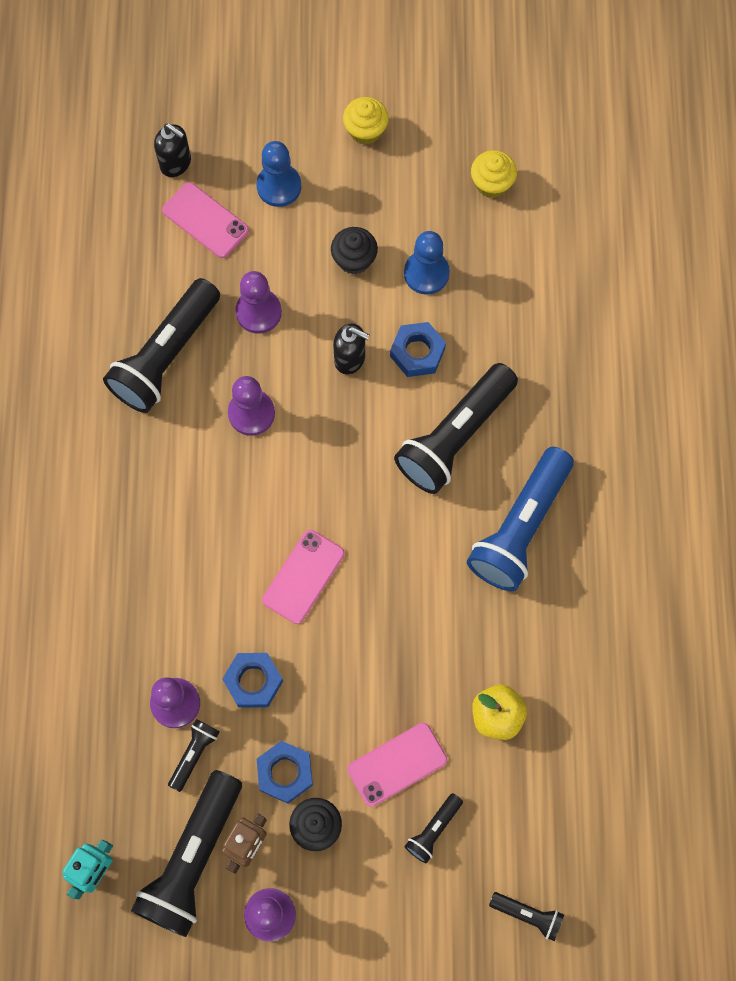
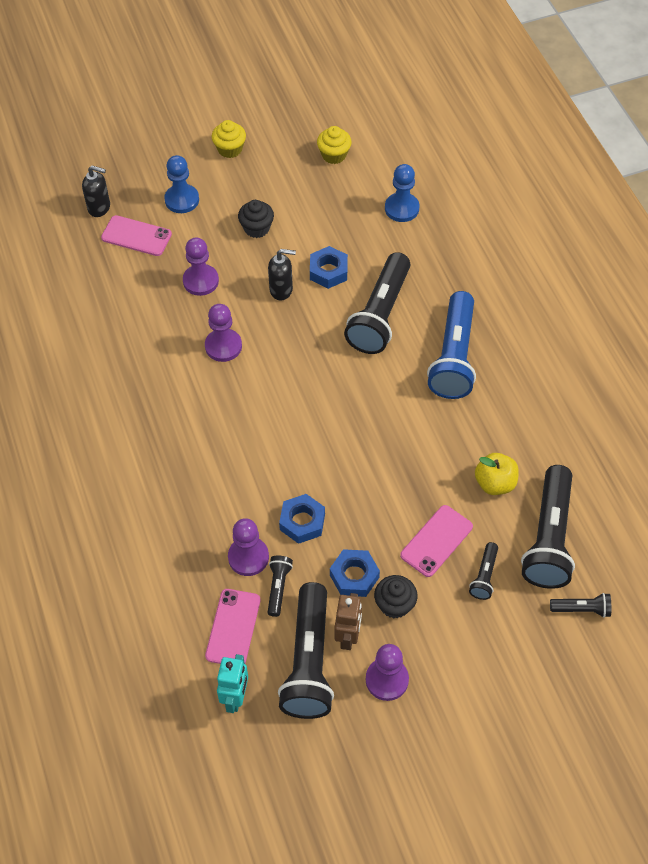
camera: 20 degrees left, 15 degrees down
(166, 355) = (143, 329): black flashlight -> black flashlight (549, 538)
(303, 576) = (309, 439): pink phone -> pink phone (233, 628)
(426, 273) = (312, 221): blue pawn -> blue pawn (401, 208)

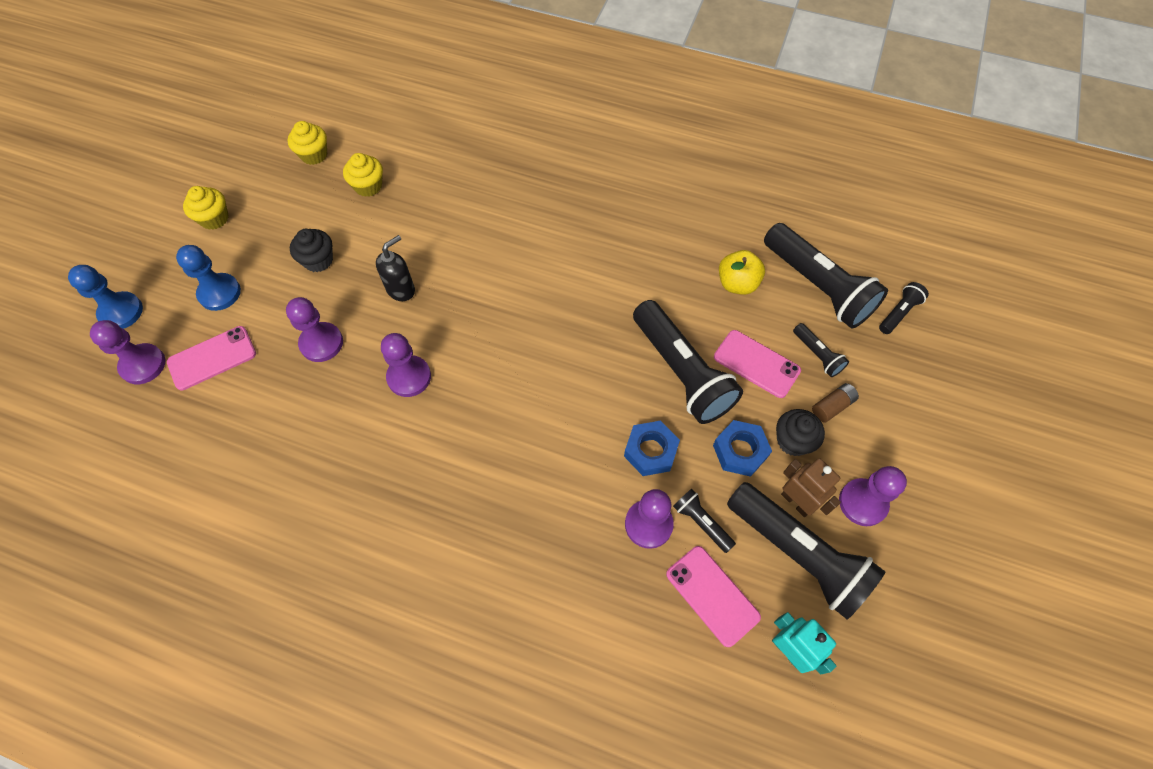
camera: 50 degrees left, 5 degrees up
(99, 208) = (143, 365): black soap dispenser -> purple pawn
(328, 271) = (421, 243): blue nut -> none
(341, 205) = (368, 186): none -> yellow cupcake
(380, 314) = (503, 240): black flashlight -> black flashlight (681, 372)
(401, 208) = (419, 151): blue pawn -> blue pawn (121, 312)
(436, 541) = (756, 364): pink phone -> pink phone turned 45 degrees counterclockwise
(448, 613) = (832, 406): none -> brown battery
(454, 356) = (594, 222): blue flashlight -> none

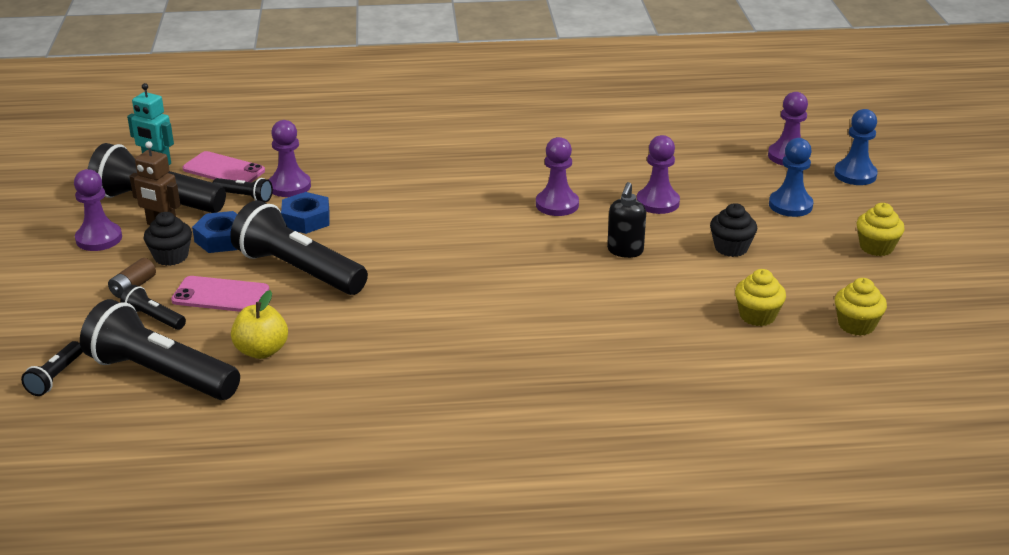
camera: 155 degrees right, 30 degrees down
(212, 358) = (738, 173): pink phone -> none

